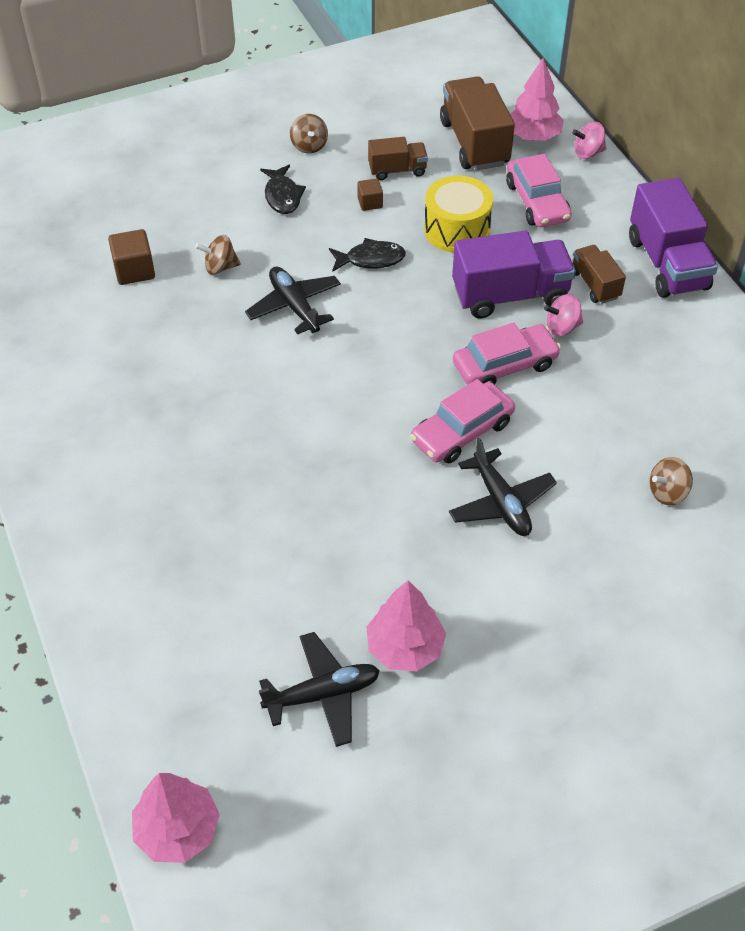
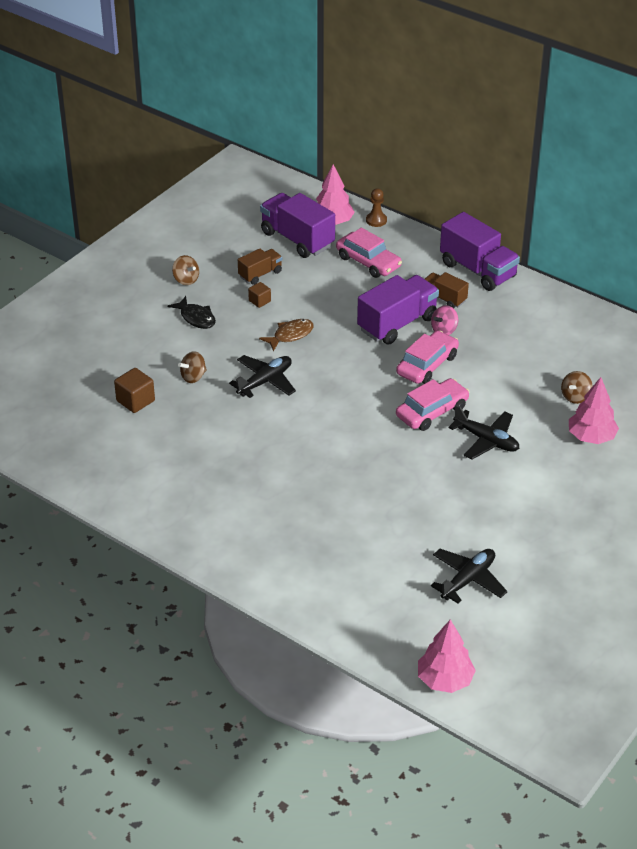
camera: 30 degrees left, 10 degrees down
(294, 306) = (265, 381): black plane -> black plane turned 105 degrees clockwise
(371, 259) = (290, 335): black fish -> brown fish
(405, 647) = (494, 537): pink tree -> pink tree (591, 437)
(457, 229) = (331, 297): yellow drum -> none
(462, 431) = (432, 412): pink car -> pink car turned 150 degrees counterclockwise
(474, 143) = (297, 239): brown truck -> purple truck
(587, 153) = (376, 220): pink spinning top -> brown pawn

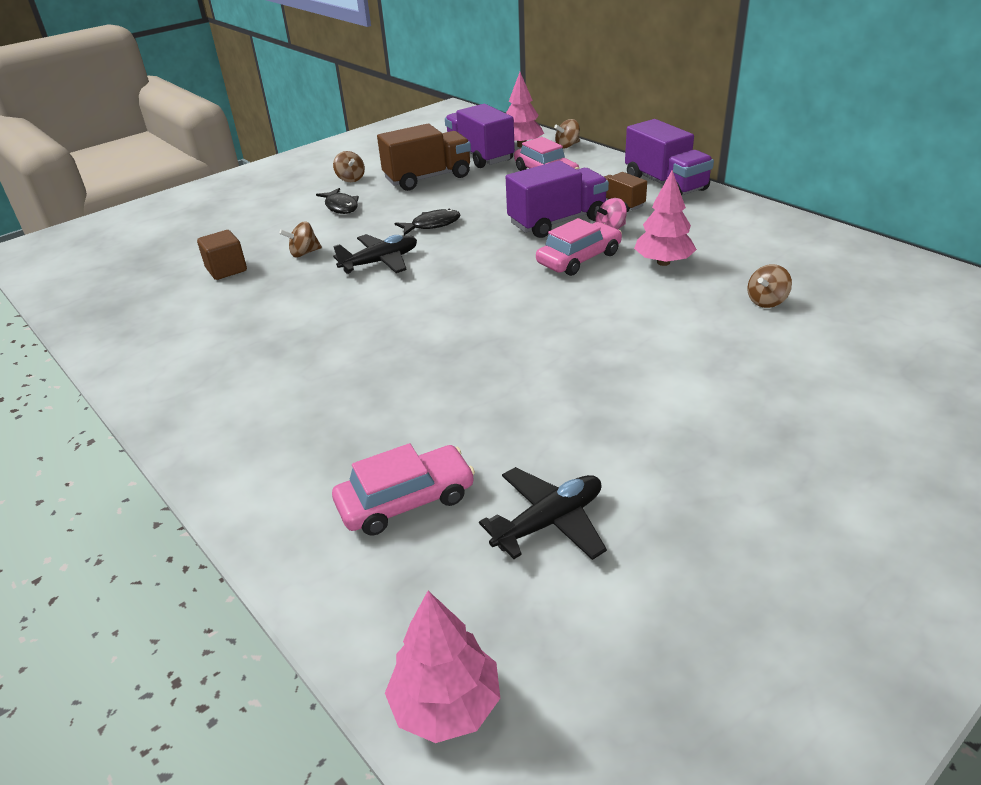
camera: 15 degrees right, 5 degrees down
(259, 301) = (415, 197): brown cube -> none
(260, 274) = (428, 178): brown truck -> brown truck, size x1.82
(290, 335) = (432, 225): brown fish -> black fish
(376, 220) = (567, 146): brown pawn -> brown spinning top
(432, 412) = (568, 303): pink car -> pink car (406, 500)
(486, 440) = (632, 339): black plane -> none
(591, 437) = (784, 347): pink tree -> pink tree (663, 262)

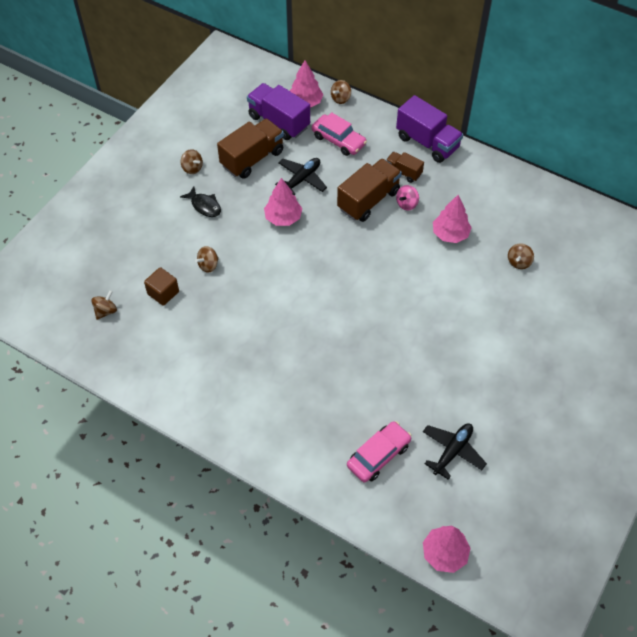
camera: 20 degrees left, 20 degrees up
(142, 276) = (106, 311): none -> brown spinning top
(380, 262) = (267, 265): black plane -> black plane (301, 179)
(432, 225) = (283, 218): black fish -> pink tree
(557, 222) = (368, 200): purple truck -> brown truck
(579, 259) = (397, 239): pink car -> none

